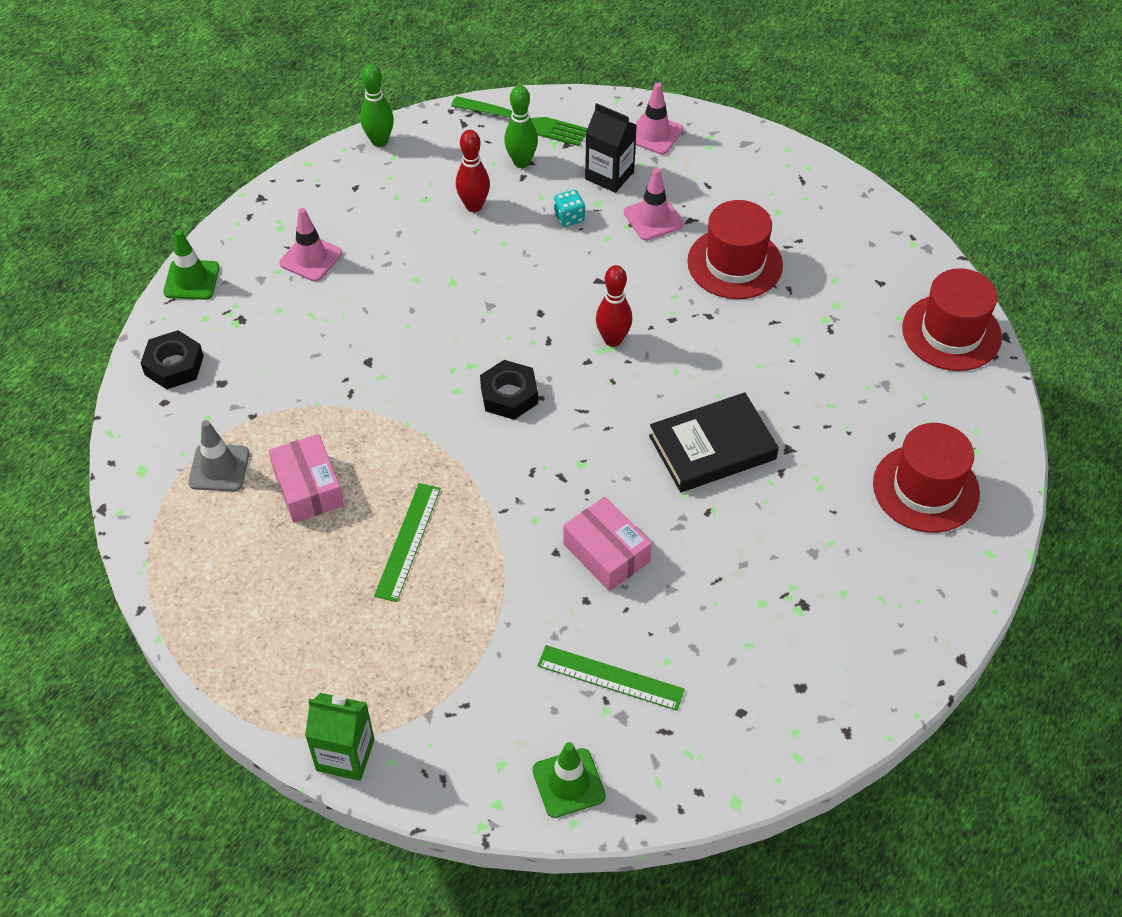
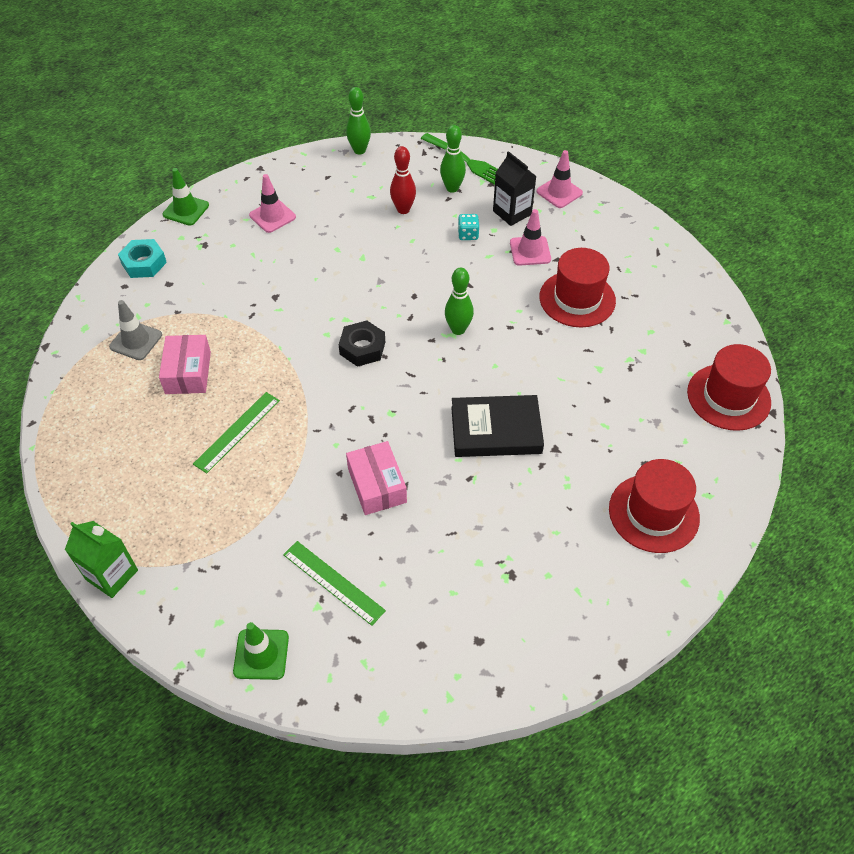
camera: 20 degrees right, 0 degrees up
(174, 365) = (144, 263): black nut -> turquoise nut
(613, 340) = (458, 329): red bowling pin -> green bowling pin

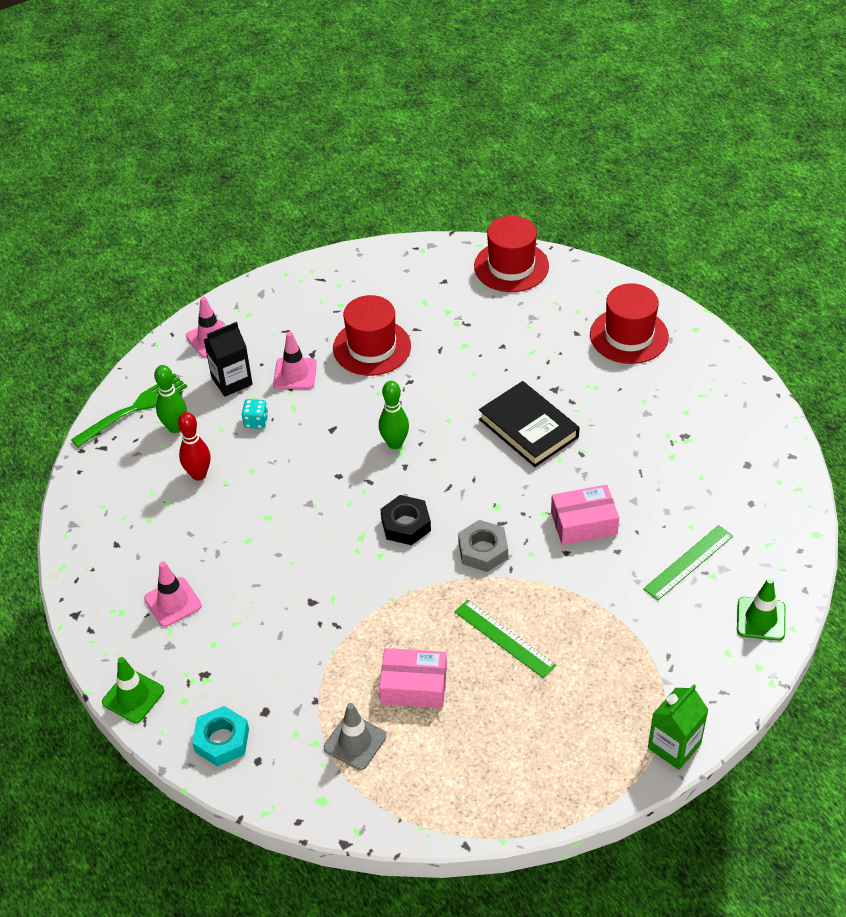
camera: 80 degrees left, 5 degrees down
(337, 407) = (483, 550): none -> grey nut
(359, 150) = (77, 509): green bowling pin -> none
(496, 430) = (528, 428): black book -> black book turned 45 degrees counterclockwise

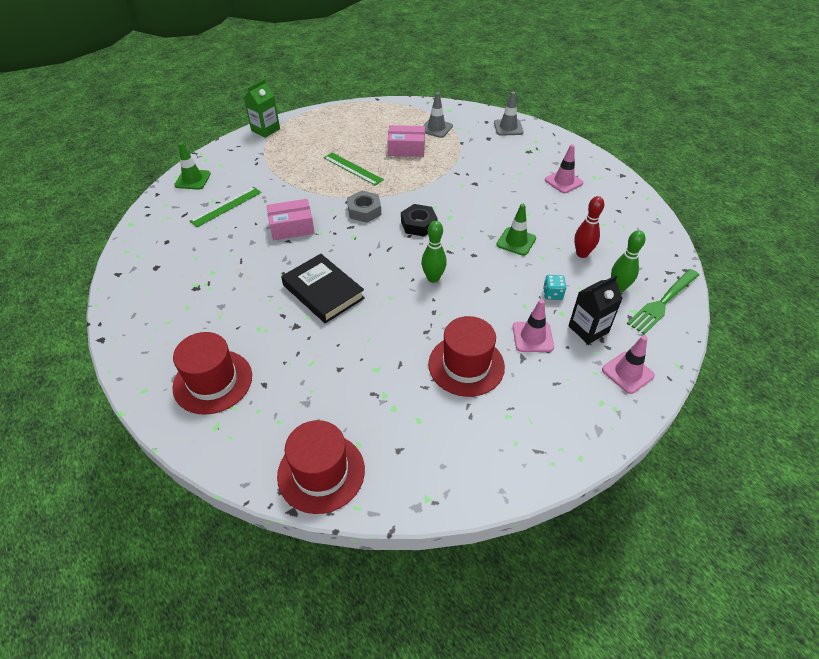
camera: 175 degrees right, 0 degrees up
(133, 696) = (565, 142): green traffic cone -> green traffic cone (516, 241)
(222, 740) = (508, 127): turquoise nut -> grey traffic cone

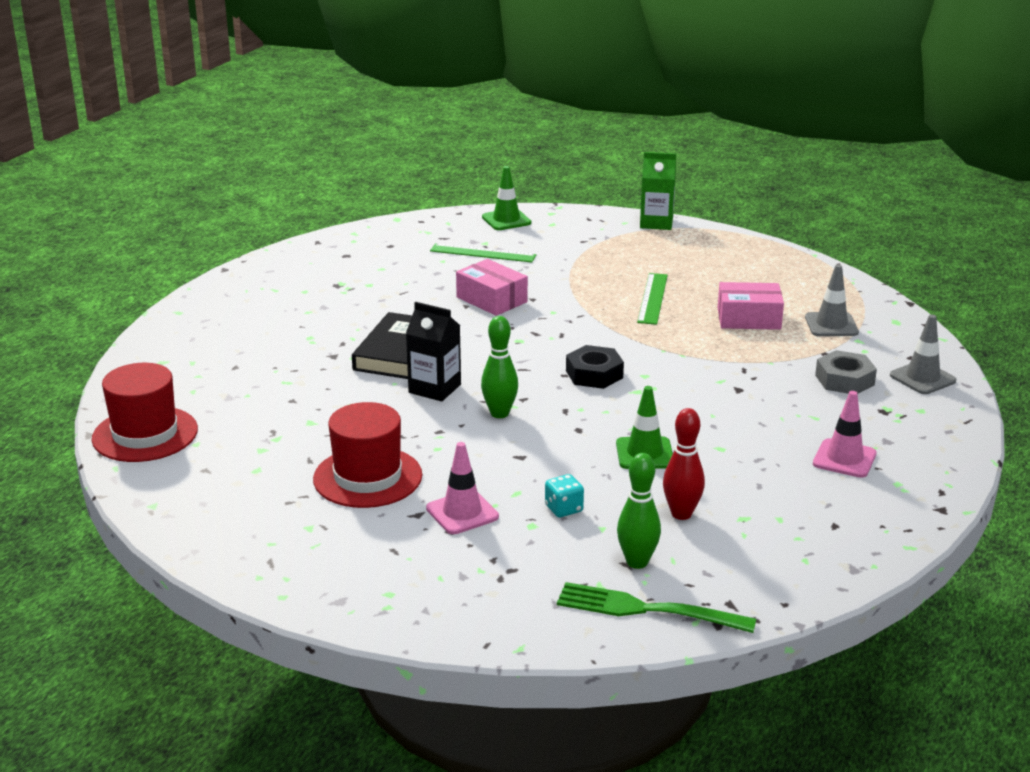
camera: 60 degrees right, 20 degrees down
(213, 381) = (217, 340): red hat -> none
(364, 211) = (576, 332): grey nut -> grey nut (844, 380)
(406, 148) = (748, 319): pink box -> pink box turned 60 degrees counterclockwise
(588, 329) = (520, 554): black carton -> black carton (434, 388)
(627, 372) = (464, 604): pink traffic cone -> none

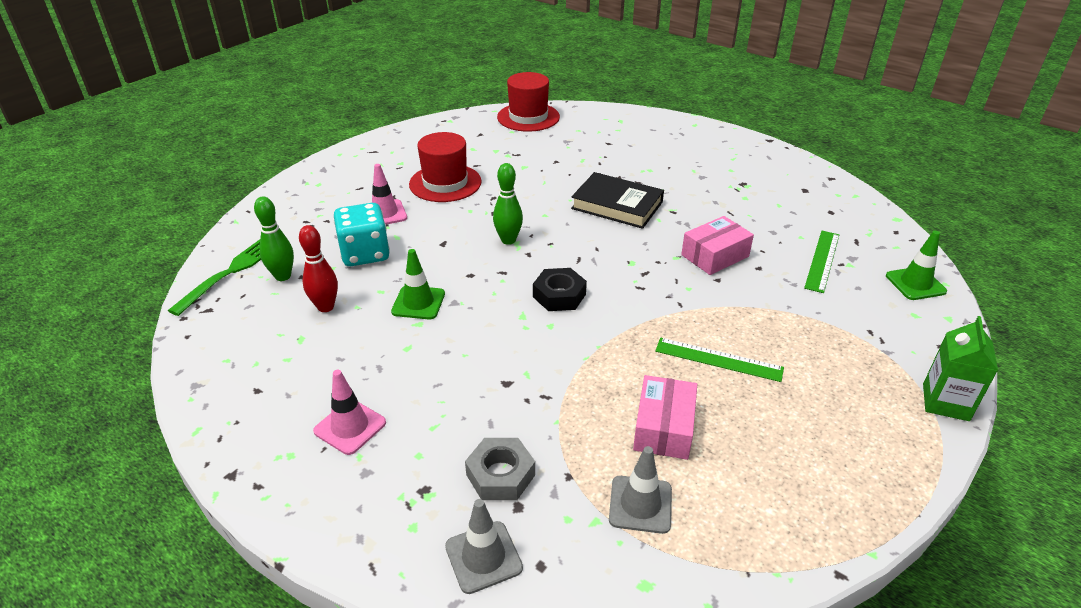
camera: 100 degrees right, 10 degrees up
(434, 388) = (556, 215): black carton -> none
(563, 509) = (365, 254): turquoise dice -> turquoise dice, size x2.03

